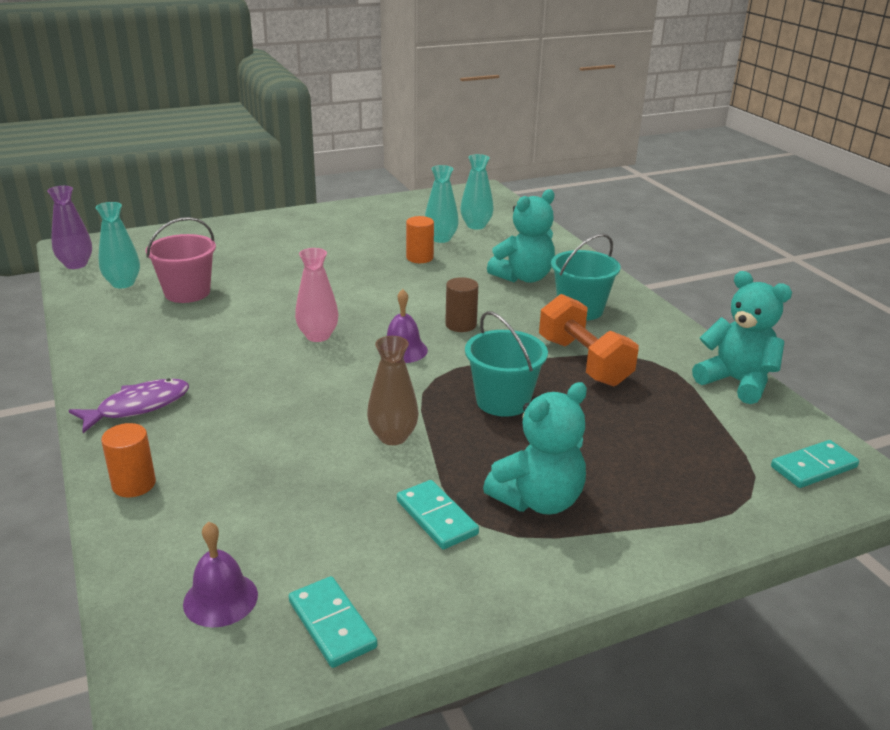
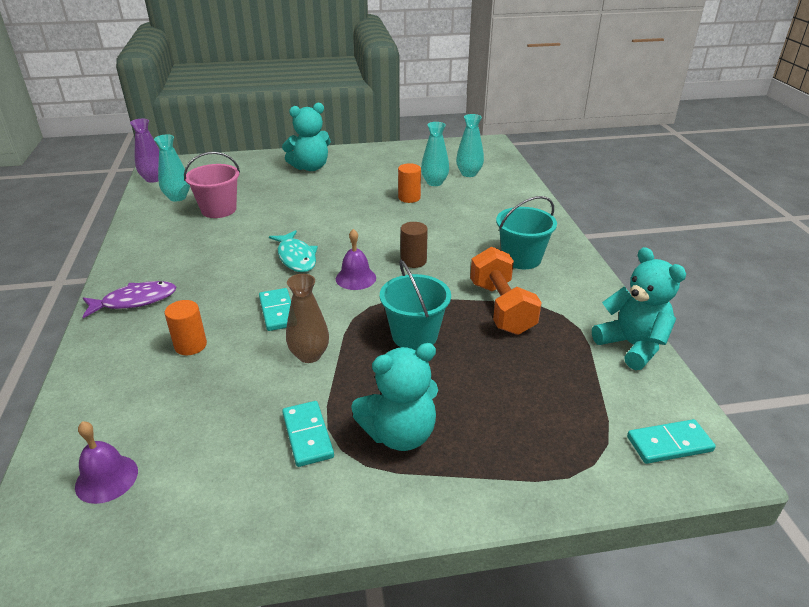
camera: 15 degrees right, 5 degrees up
(134, 484) = (98, 366): orange cylinder -> orange cylinder (190, 345)
(318, 336) = (296, 257): pink vase -> turquoise fish
(332, 624) = (177, 519): turquoise domino -> turquoise domino (278, 311)
(523, 277) = (486, 224): turquoise teddy bear -> turquoise teddy bear (310, 167)

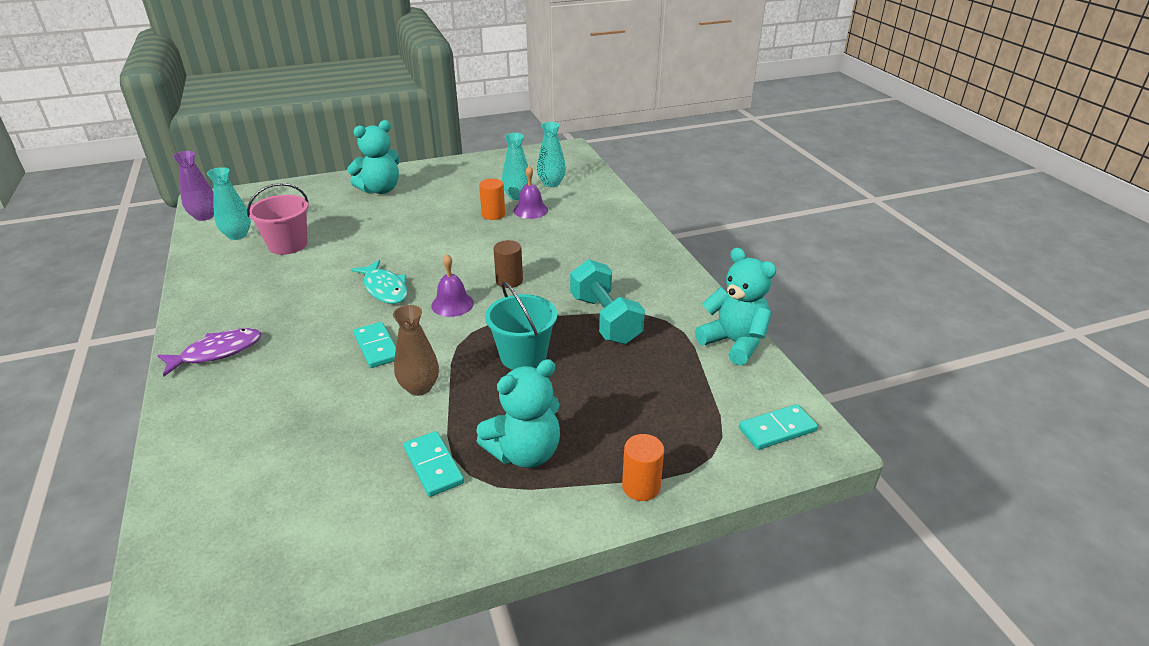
camera: 10 degrees left, 0 degrees up
(106, 478) = (233, 534): purple bell -> purple bell (530, 210)
(190, 345) = (290, 392): orange cylinder -> orange cylinder (641, 486)
(501, 308) = (605, 319): orange dumbbell -> turquoise dumbbell
(521, 258) = (617, 268): turquoise bucket -> none

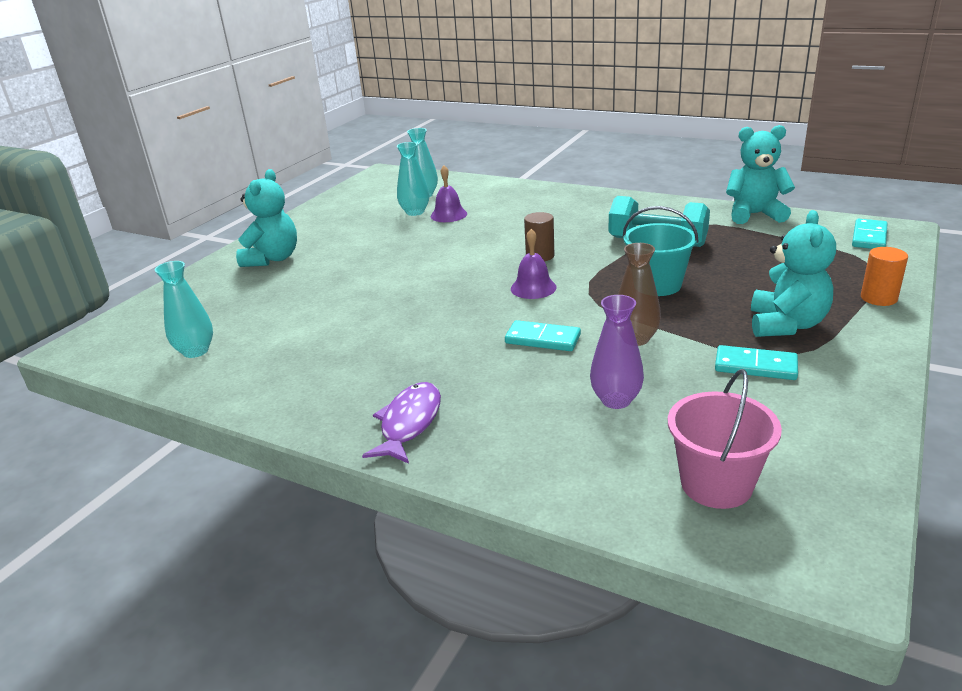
camera: 40 degrees left, 5 degrees down
(204, 216) = (110, 359): purple vase -> purple vase (616, 400)
(288, 245) = (276, 330): pink bucket -> pink bucket (716, 484)
(384, 289) = (453, 308): turquoise fish -> none
(493, 214) = (424, 229): orange cylinder -> none

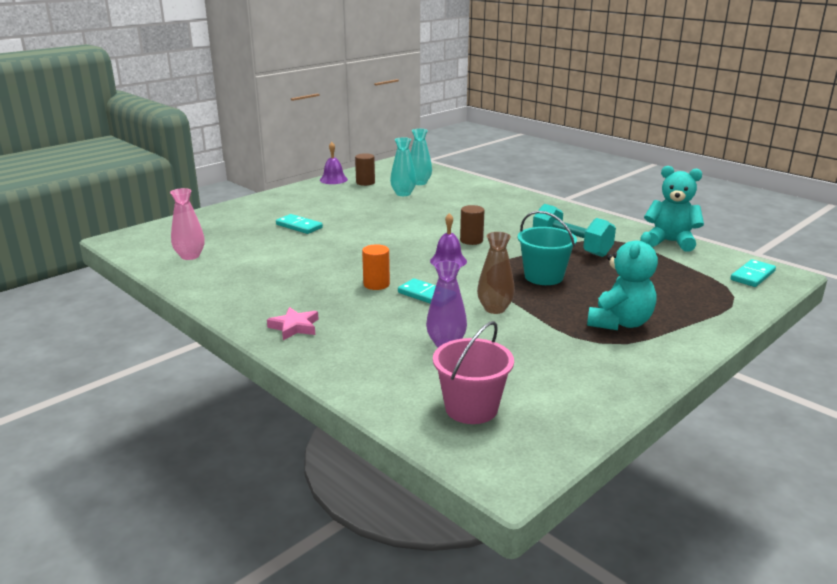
camera: 15 degrees right, 5 degrees down
(195, 351) = (190, 256): turquoise vase -> pink vase
(272, 259) = (279, 207): turquoise teddy bear -> none
(358, 206) = (365, 182): none -> brown cylinder
(409, 423) = (294, 327): purple fish -> pink star
(448, 215) = (426, 200): purple bell -> purple bell (333, 179)
(755, 366) = (569, 344): turquoise domino -> turquoise domino (299, 226)
(878, 298) = (714, 320): orange cylinder -> orange cylinder (376, 284)

